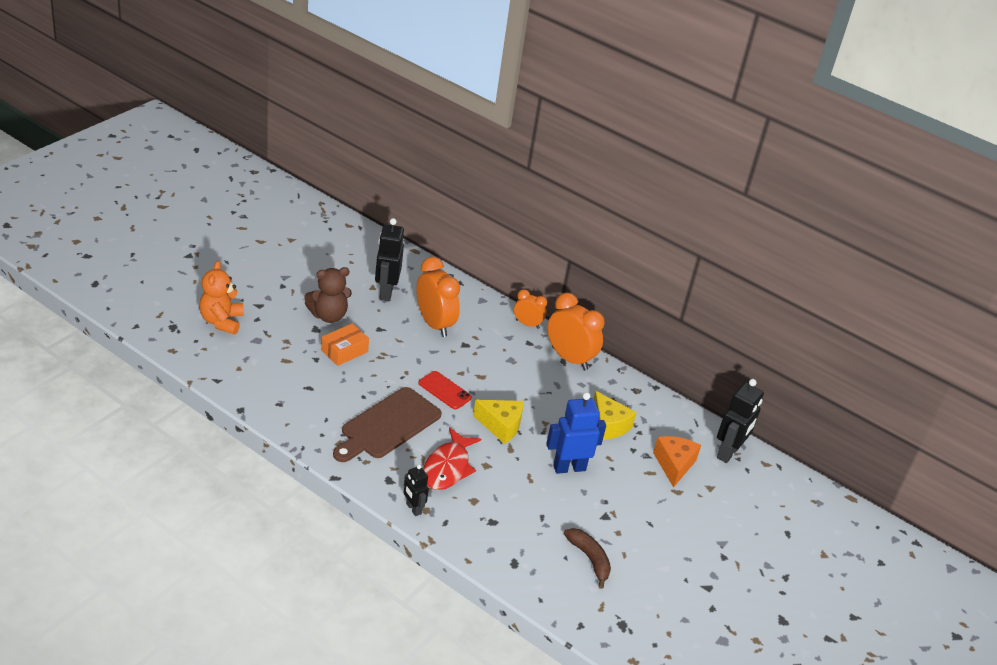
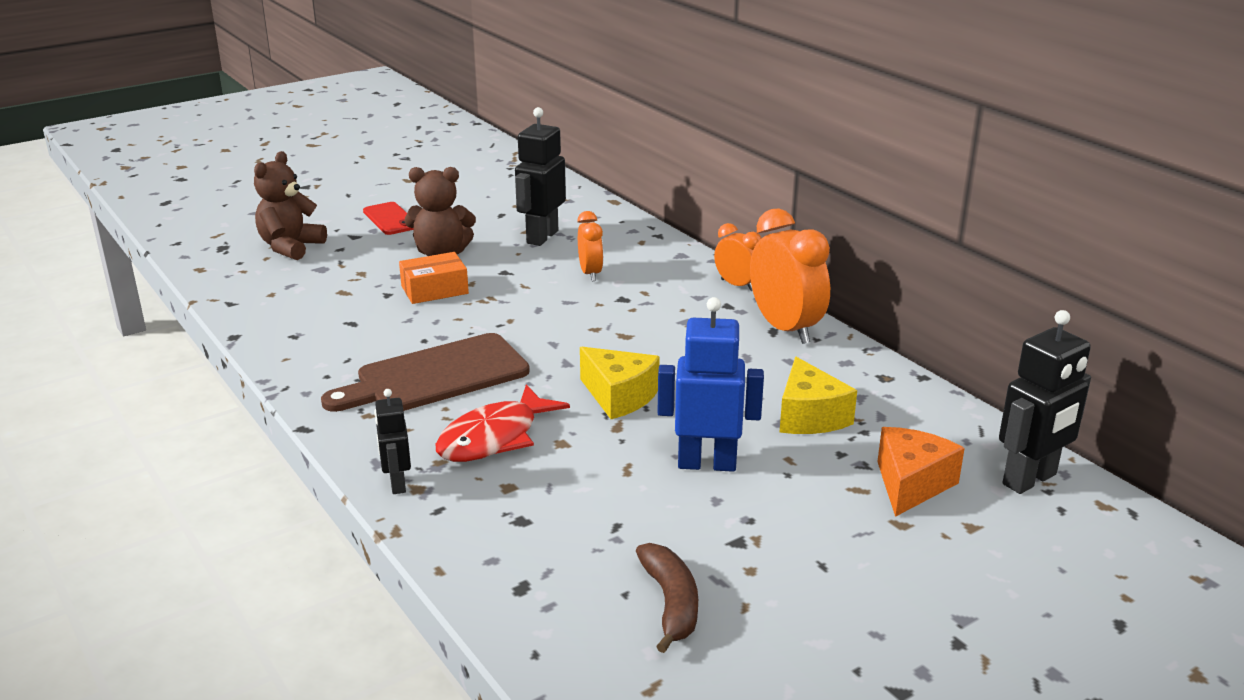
camera: 25 degrees right, 10 degrees down
(221, 321) = (290, 247): orange teddy bear -> brown teddy bear
(434, 324) = (590, 273): orange clock -> orange clock, size x0.57
(444, 390) = (555, 345): red phone -> red phone (390, 219)

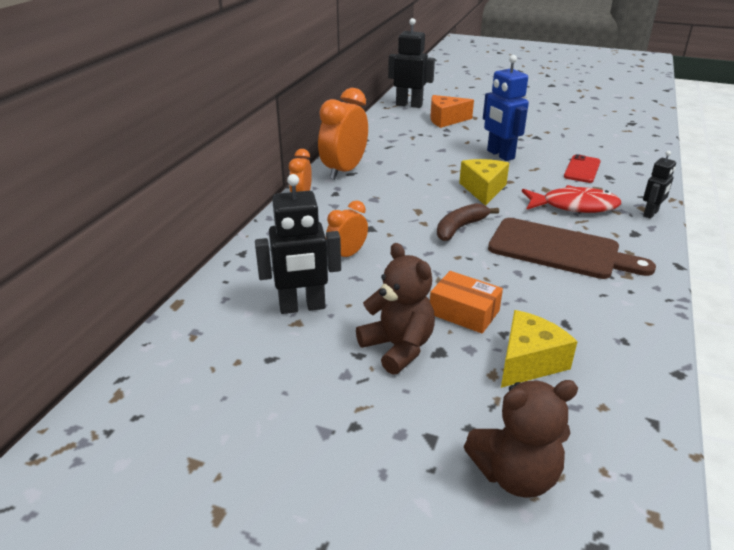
camera: 125 degrees left, 5 degrees up
(390, 219) = (360, 438): red phone -> red phone (582, 169)
(671, 603) = (589, 138): brown banana -> brown banana (460, 228)
(809, 416) = (426, 145): yellow cheese -> yellow cheese (528, 362)

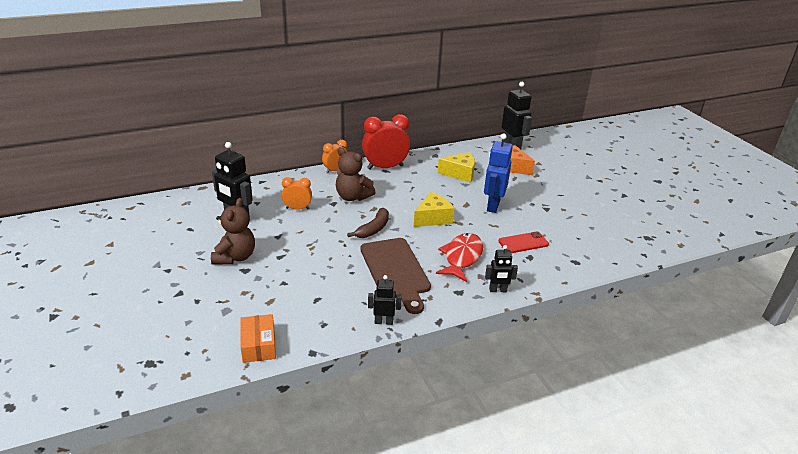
camera: 45 degrees right, 0 degrees up
(344, 171) = (385, 167): orange clock -> red clock
(460, 228) = (373, 229): brown banana -> brown banana turned 120 degrees clockwise
(464, 312) = (288, 263): orange box -> orange box (258, 345)
(515, 475) = (177, 325): brown teddy bear -> brown teddy bear (352, 197)
(528, 362) = (267, 299): yellow cheese -> yellow cheese (460, 174)
(574, 206) = (462, 257): red fish -> red fish turned 120 degrees counterclockwise
(653, 298) = (383, 322): none -> black robot

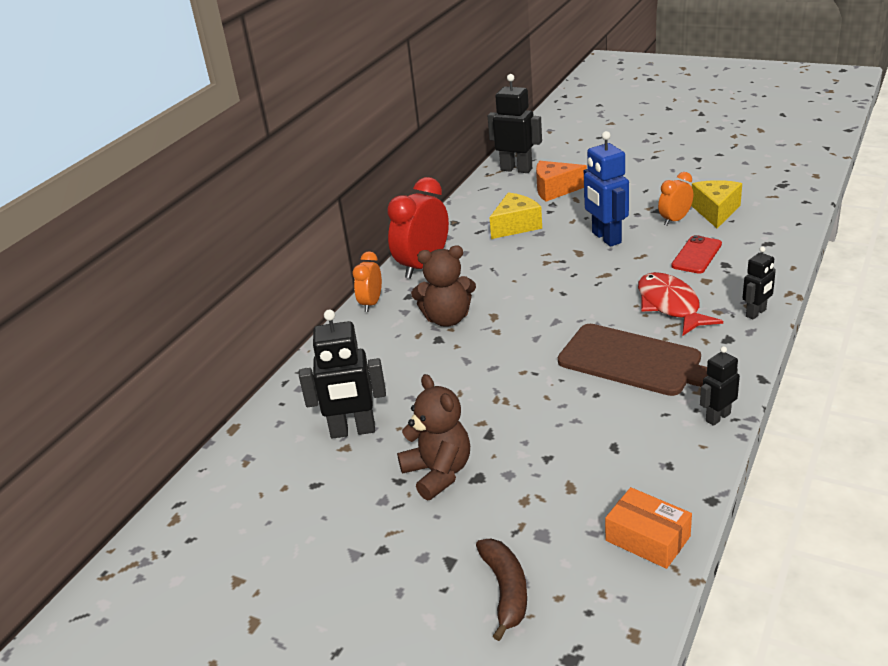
camera: 35 degrees left, 0 degrees up
(297, 208) = (407, 371): orange clock -> orange clock (675, 220)
(373, 229) = (534, 336): brown banana -> brown banana (506, 590)
(433, 218) = (573, 286): yellow cheese -> yellow cheese (715, 211)

